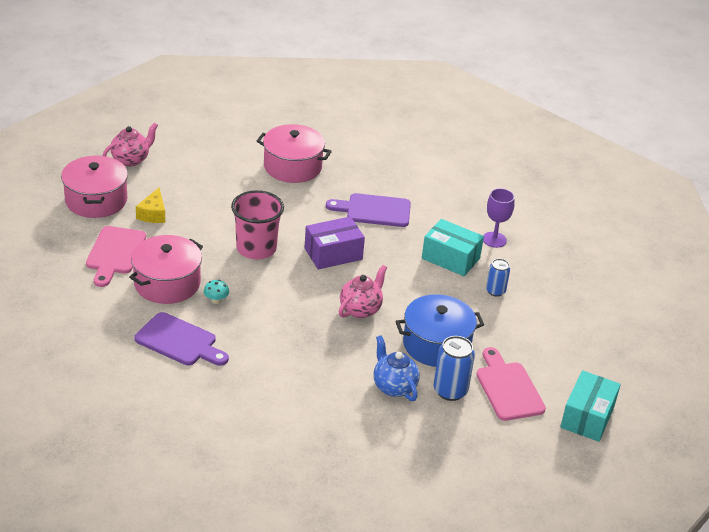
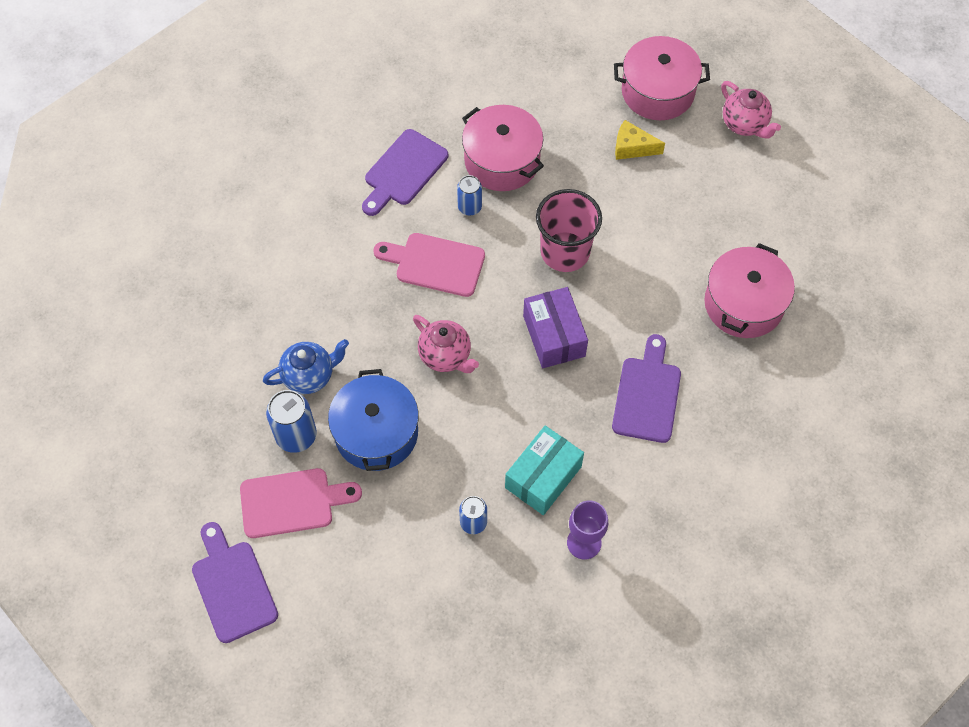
camera: 100 degrees right, 25 degrees up
(115, 253) = (556, 111): pink cutting board -> pink cutting board (435, 264)
(216, 300) = (469, 207): turquoise mushroom -> blue can
(587, 417) = (233, 586): turquoise box -> purple cutting board

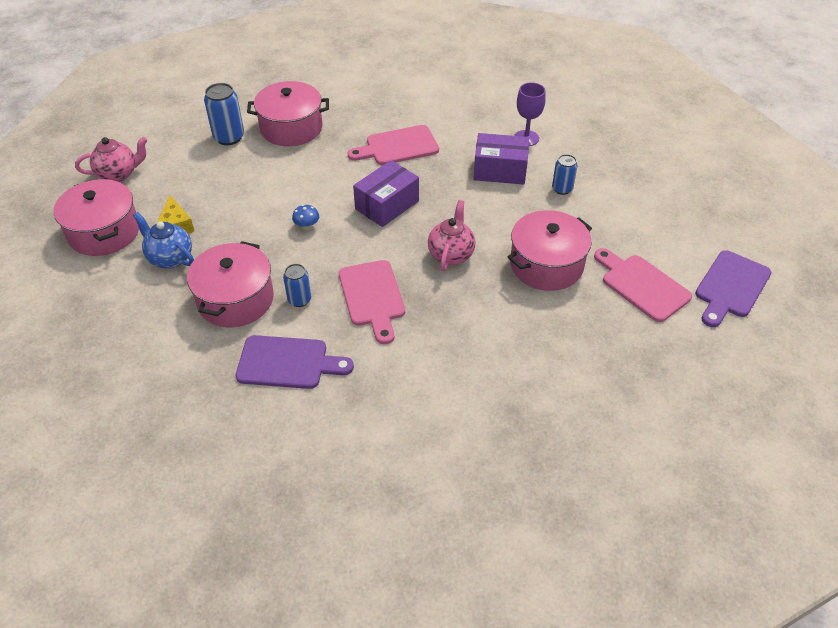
camera: 120 degrees left, 15 degrees down
(296, 436) = (592, 310): blue can -> blue can (229, 137)
(309, 376) = (537, 327): blue teapot -> blue teapot (170, 258)
(376, 433) = (546, 265): blue pot -> pink pot
(543, 477) = (500, 170): turquoise box -> purple box
(565, 252) = (307, 226): pink cup -> blue mushroom
(647, 395) = (398, 146): purple cutting board -> pink cutting board
(744, 124) = (118, 174): pink teapot -> pink teapot turned 45 degrees clockwise

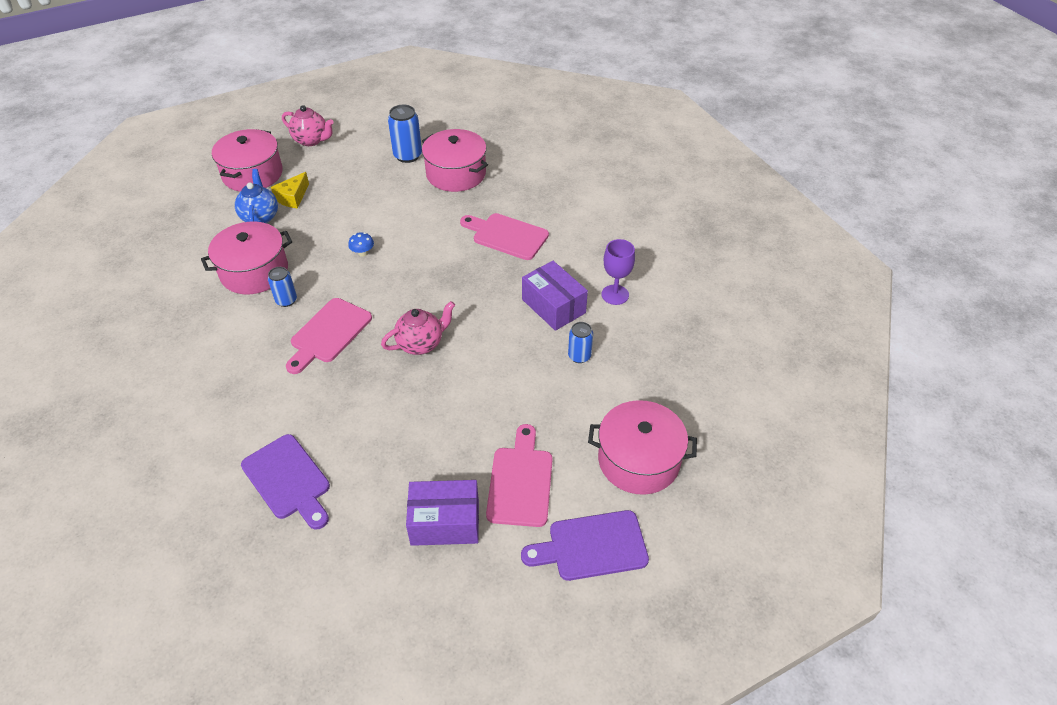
camera: 45 degrees right, 0 degrees up
(287, 363) = (221, 337): purple cutting board -> purple cutting board (288, 480)
(387, 205) = (434, 274): purple box -> purple box (445, 522)
(546, 265) = (474, 405): pink pot -> pink pot (638, 460)

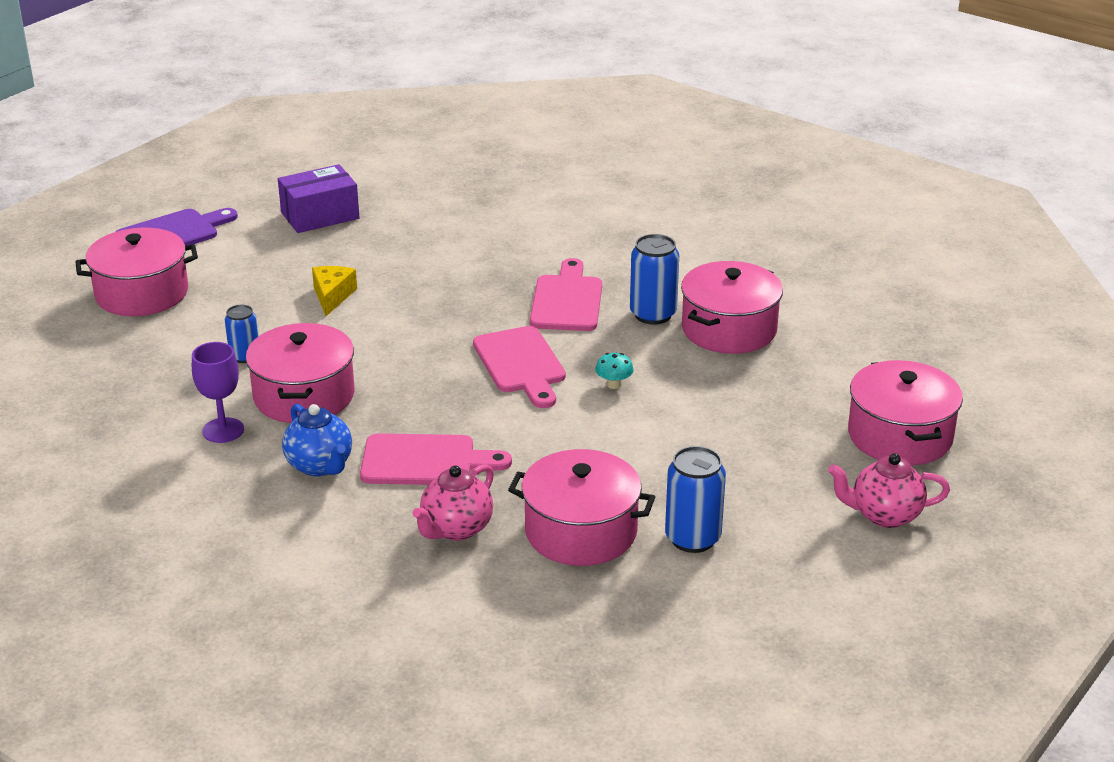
camera: 155 degrees right, 15 degrees down
(260, 217) = (806, 386): blue teapot -> blue teapot (320, 466)
(286, 300) = (653, 314): blue can -> blue can, size x1.58
(288, 480) = (490, 203): purple cutting board -> none
(293, 197) = (796, 422): yellow cheese -> yellow cheese (332, 296)
(363, 253) = (614, 384): blue mushroom -> turquoise mushroom
(421, 344) = (448, 319): pink teapot -> pink teapot (456, 529)
(521, 481) = (261, 252): pink cutting board -> pink cutting board (520, 364)
(553, 306) = (304, 396): purple box -> pink pot

